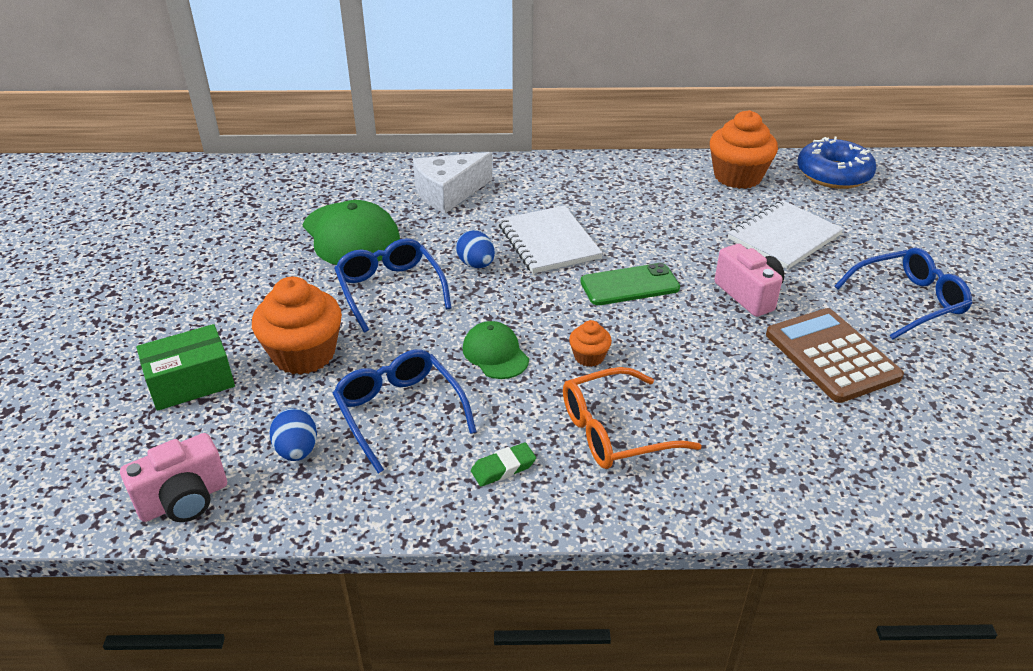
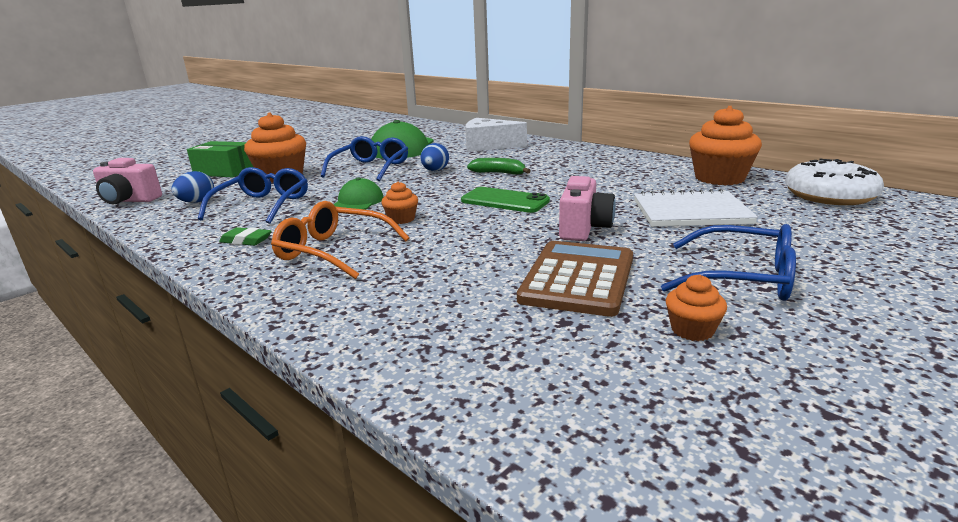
camera: 45 degrees right, 15 degrees down
(548, 242) = (499, 173): white notebook -> green banana
(833, 174) = (829, 195): blue donut -> white donut
(950, 367) = (692, 330): none -> orange cupcake

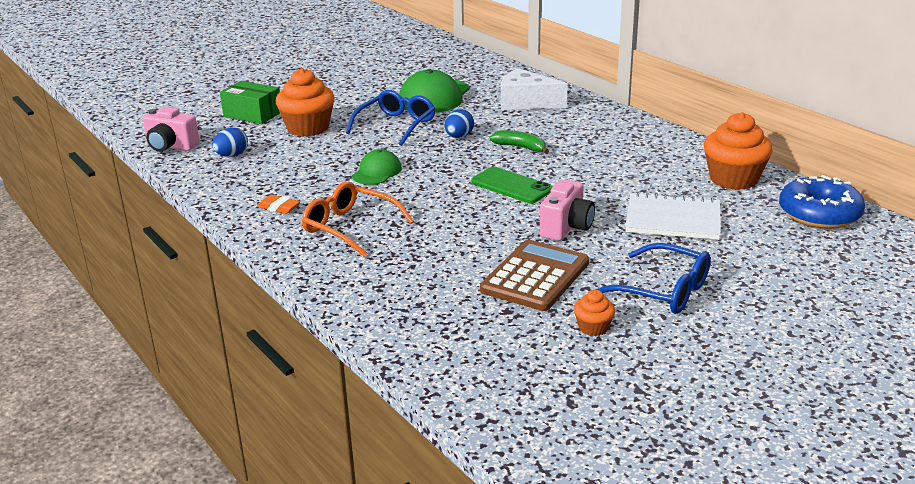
camera: 10 degrees right, 5 degrees up
(246, 241) = (279, 207): green eraser -> orange eraser
(262, 206) = (291, 167): blue glasses -> none
(401, 219) = (412, 198): orange cupcake -> none
(829, 195) = (819, 214): white donut -> blue donut

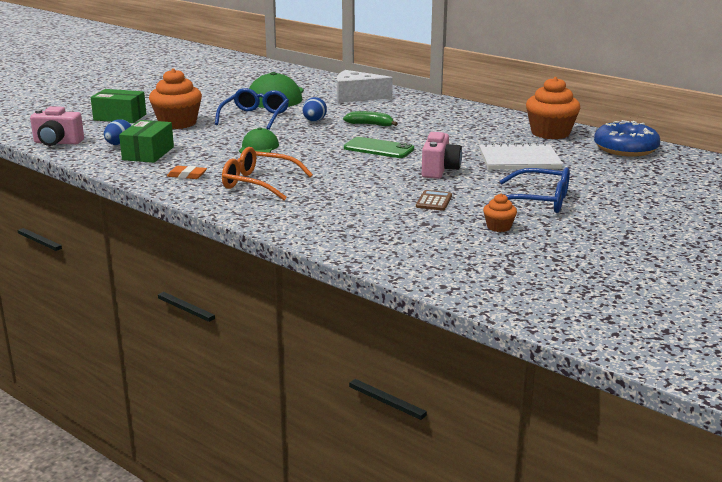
camera: 15 degrees left, 5 degrees down
(255, 170) = (148, 153): none -> green box
(535, 276) = (434, 201): brown calculator -> brown calculator, size x0.48

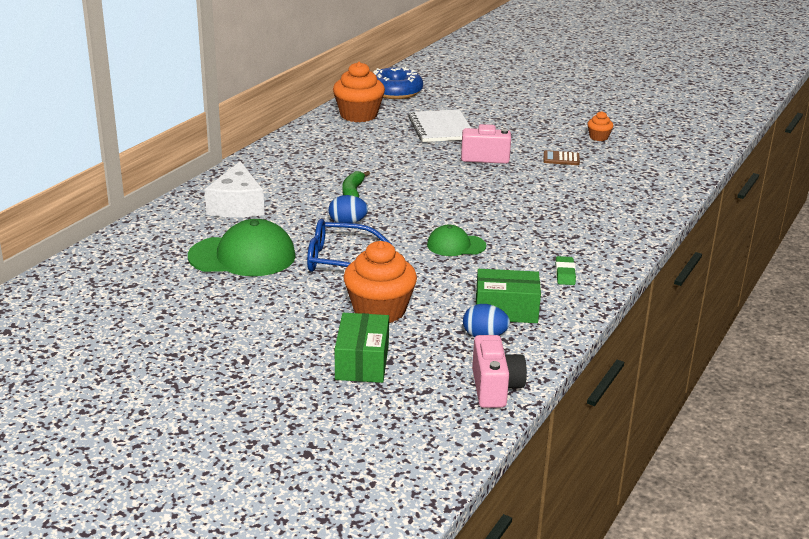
camera: 100 degrees left, 5 degrees up
(187, 175) = (565, 274): orange eraser -> green eraser
(259, 183) = (564, 233): orange glasses -> none
(378, 148) = (434, 185): green phone -> none
(537, 201) = (537, 124): blue glasses -> none

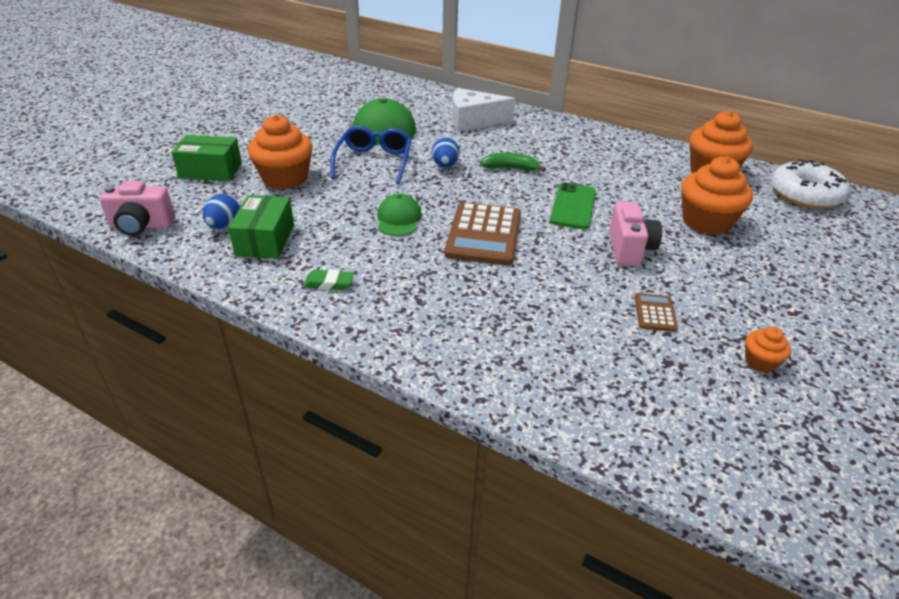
camera: 90 degrees right, 10 degrees up
(395, 92) = (805, 194): blue donut -> white donut
(423, 171) = (573, 206): none -> green phone
(441, 128) = (706, 222): white notebook -> orange cupcake
(475, 209) = (483, 235): none -> brown calculator

